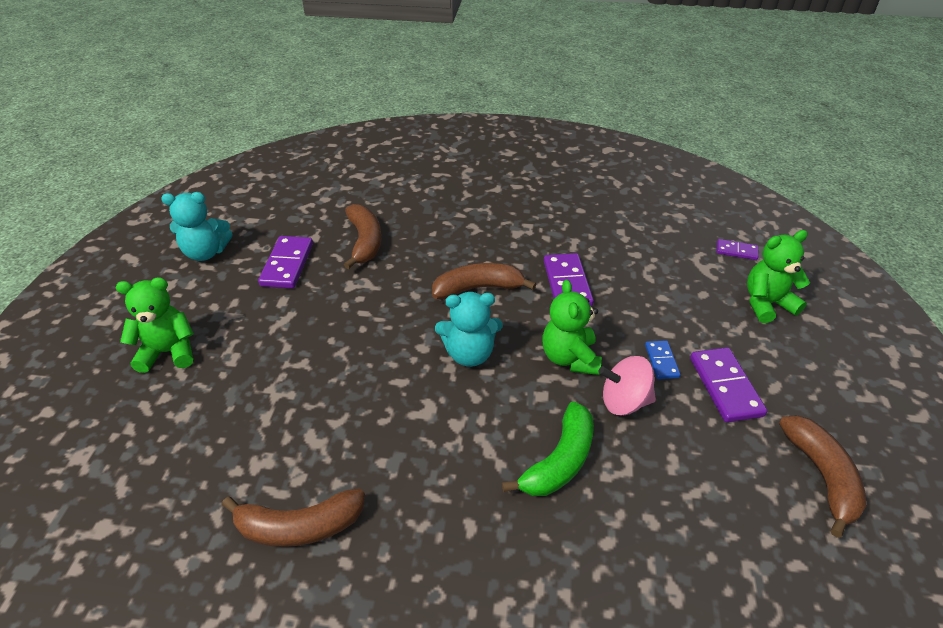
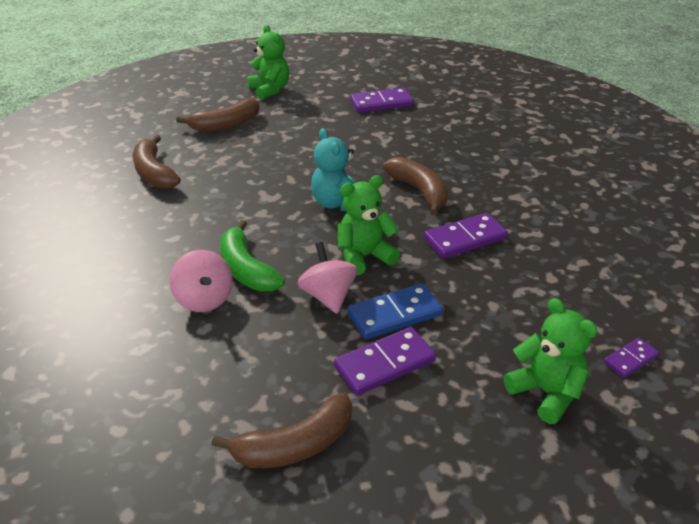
camera: 70 degrees right, 5 degrees down
(206, 252) = (370, 72): turquoise teddy bear -> none
(364, 242) = (434, 126): brown banana -> brown banana (225, 125)
(559, 461) = (246, 269): green banana -> green banana turned 45 degrees clockwise
(602, 512) = (204, 299): none -> pink spinning top
(661, 361) = (394, 314): blue domino -> blue domino, size x1.76
(736, 251) = (630, 359): purple domino -> purple domino turned 60 degrees clockwise

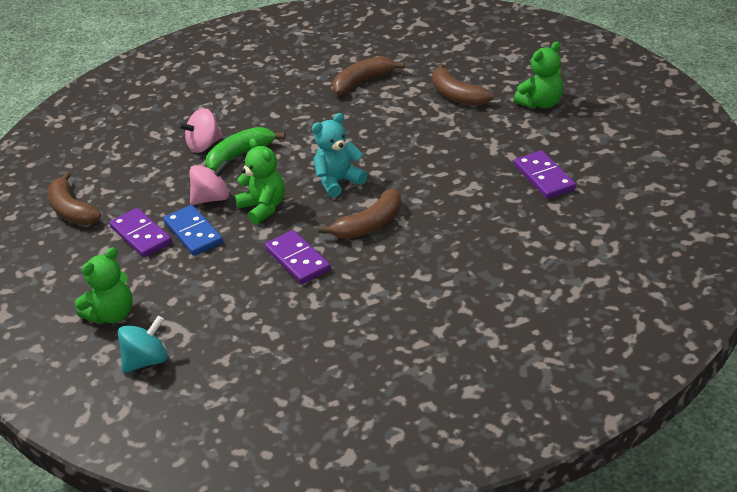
camera: 85 degrees right, 0 degrees up
(630, 359) = (146, 361): purple domino -> turquoise spinning top

